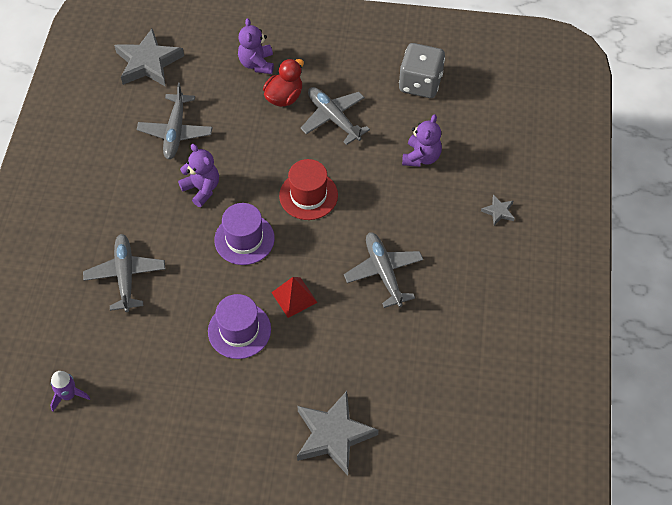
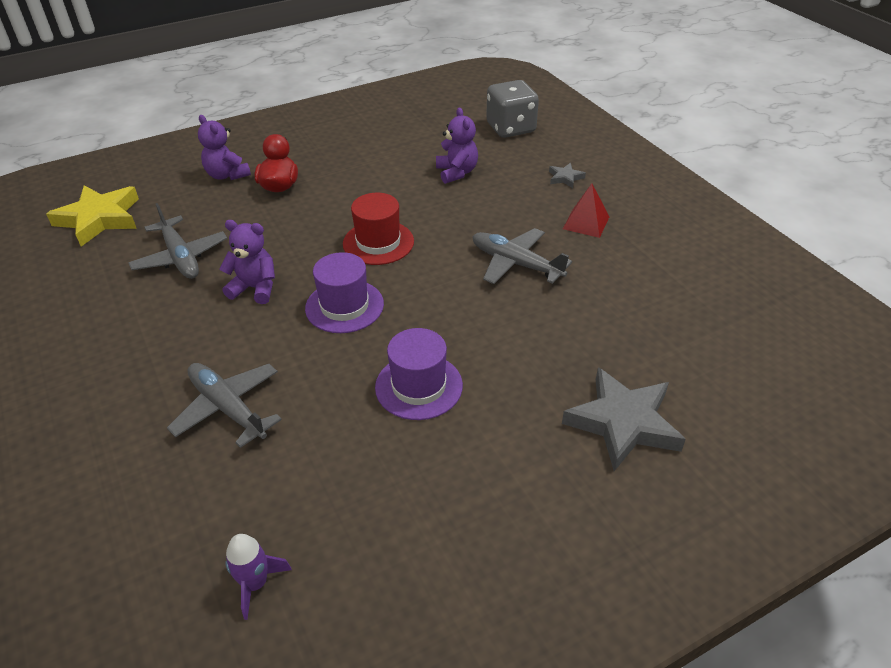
camera: 35 degrees left, 15 degrees down
(148, 63) = (99, 219): grey star -> yellow star
(294, 297) = (448, 326): red pyramid -> red pyramid (586, 222)
(333, 118) = (345, 181): grey plane -> none
(420, 83) = (402, 130): grey dice -> grey dice (510, 128)

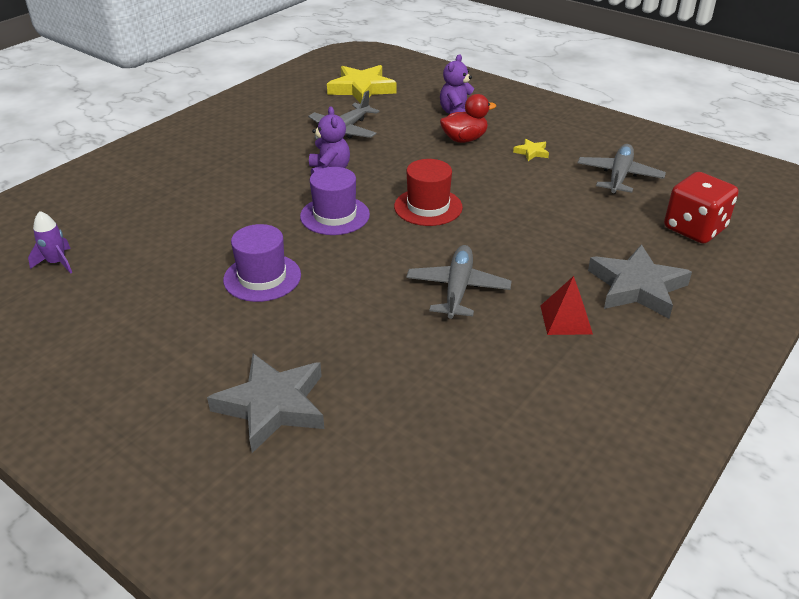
camera: 65 degrees right, 5 degrees down
(228, 408) = (200, 203): grey plane -> grey plane (619, 176)
(339, 158) = (531, 152): none -> yellow star
(457, 172) = (574, 217): purple teddy bear -> none
(510, 128) = (694, 229): grey dice -> red dice
(565, 178) = (637, 287): grey star -> grey star, size x2.20

